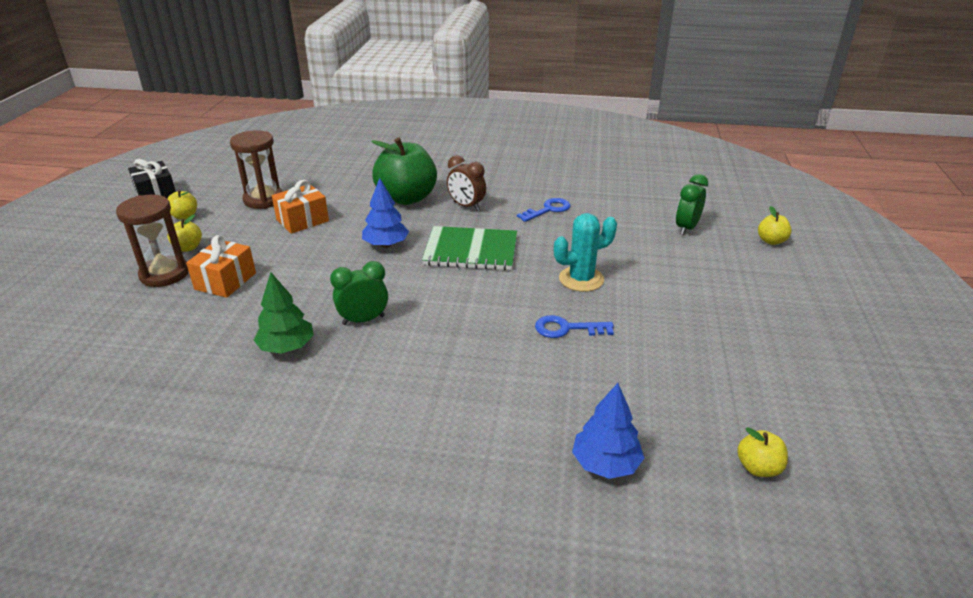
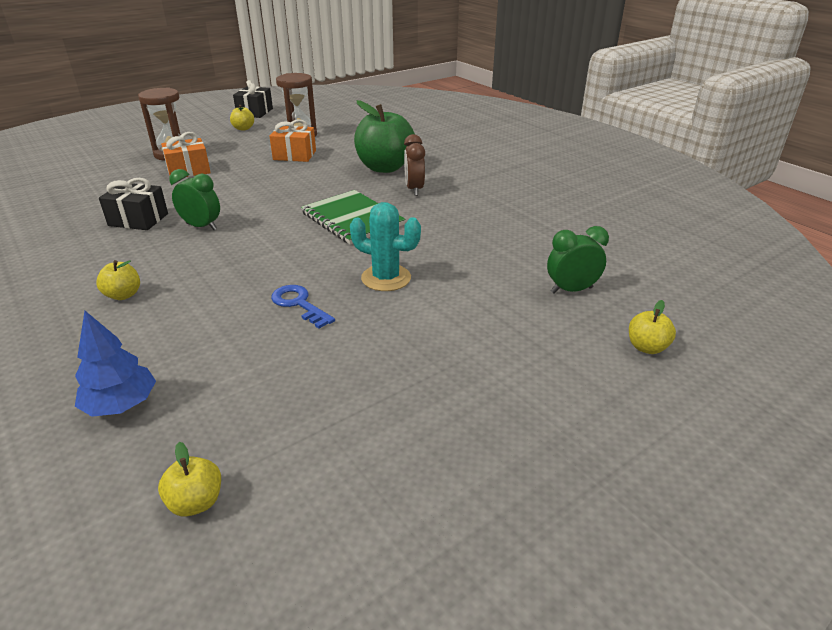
camera: 45 degrees right, 0 degrees up
(188, 248) = (210, 145): yellow apple -> yellow apple (123, 295)
(287, 347) = (138, 219): green tree -> black gift
(386, 245) = (309, 190): blue tree -> none
(548, 210) = (472, 218): blue key -> none

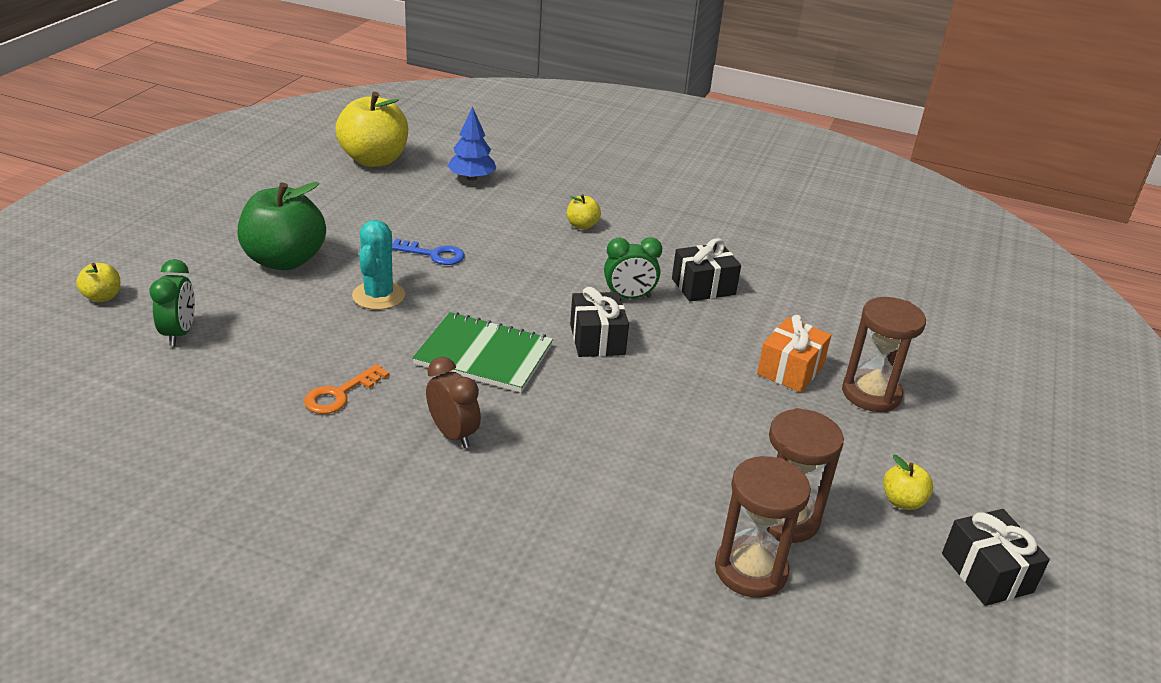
camera: 145 degrees right, 0 degrees up
(196, 502) = (374, 160): yellow apple -> yellow apple, size x2.24
(268, 209) = (597, 339): none -> black gift
(294, 155) = (711, 454): orange gift -> none
(338, 129) = (750, 570): none -> brown hourglass
(385, 167) = (542, 472): green apple -> green apple (284, 260)
(386, 278) = (378, 296): turquoise cactus -> turquoise cactus turned 75 degrees counterclockwise
(465, 221) = (340, 394): none -> orange key
(571, 290) = (179, 333): green clock -> green clock turned 45 degrees counterclockwise

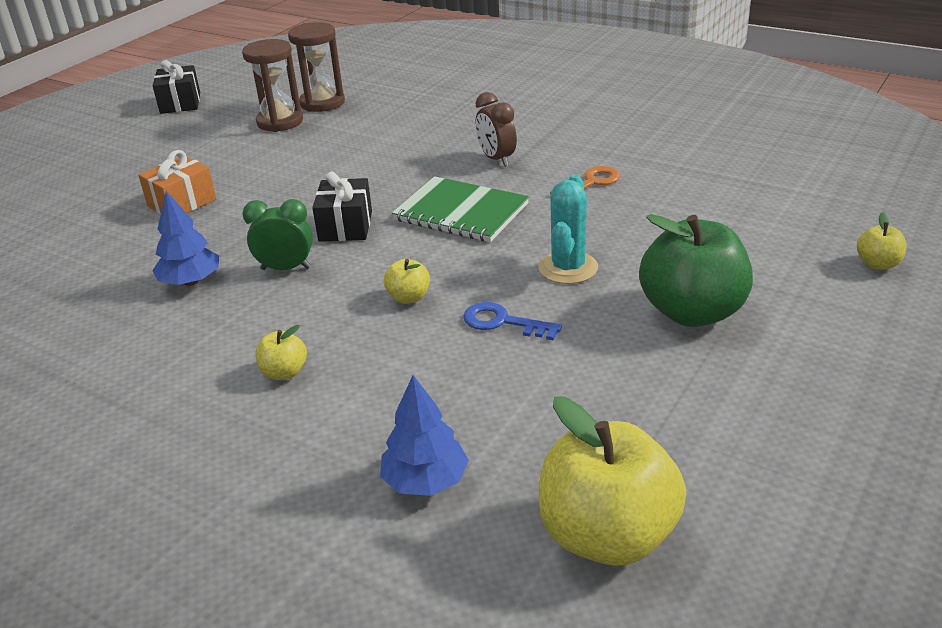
camera: 165 degrees left, 0 degrees up
(179, 333) = (764, 228): green clock -> none
(703, 287) = (191, 281): black gift -> blue tree
(871, 394) = (132, 186): brown hourglass -> none
(902, 501) = (191, 129): yellow apple -> yellow apple (408, 298)

